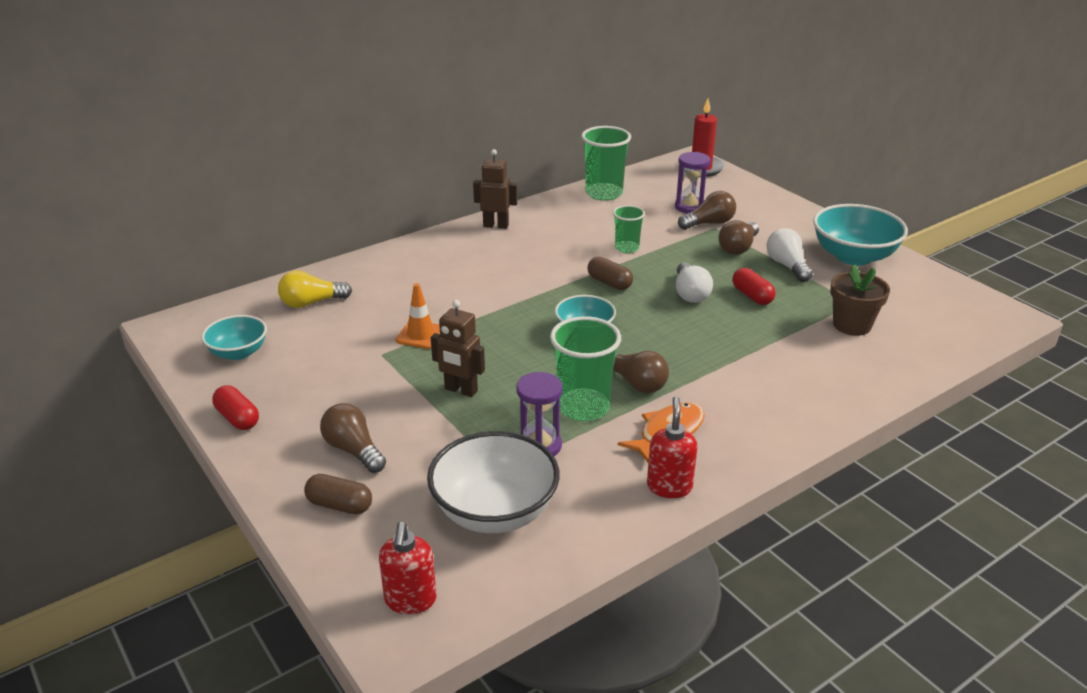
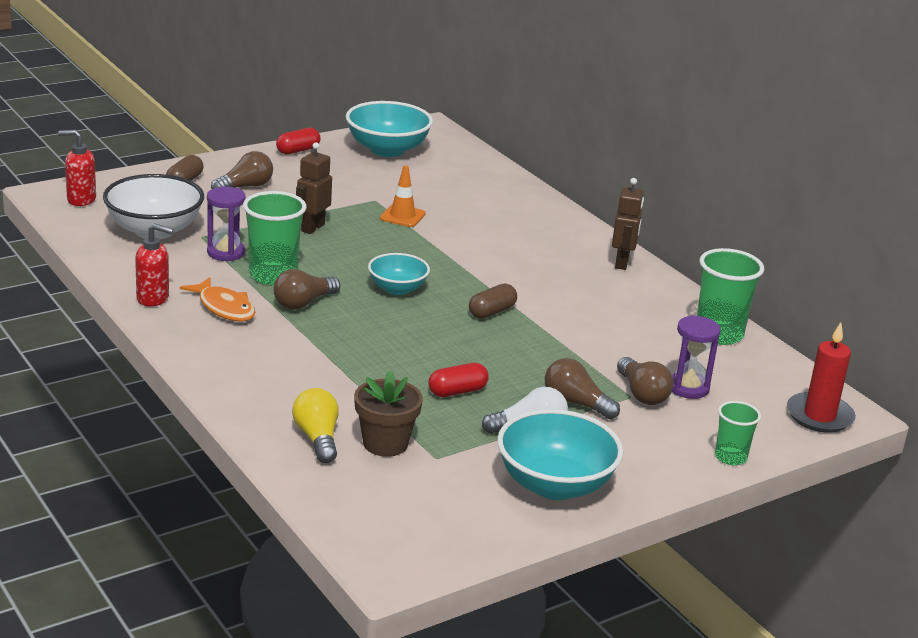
camera: 90 degrees right, 5 degrees down
(238, 352) = (387, 149): turquoise bowl -> turquoise bowl, size x1.67
(311, 303) = (463, 175): yellow light bulb -> yellow light bulb (317, 438)
(627, 248) = (572, 331): green cup -> green cup (730, 457)
(690, 293) = (466, 354): white light bulb -> none

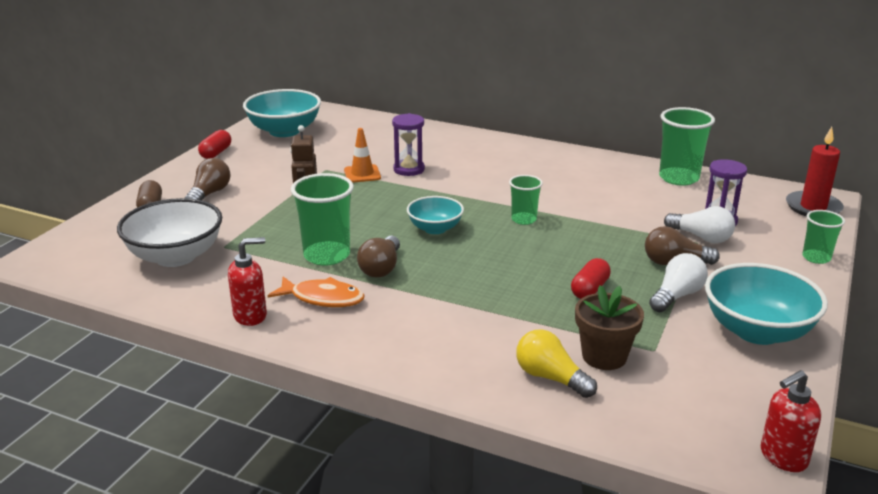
camera: 30 degrees left, 0 degrees up
(81, 199) = (72, 255): red soap dispenser -> red soap dispenser (783, 457)
(226, 252) = (262, 252): purple hourglass -> purple hourglass (409, 169)
(492, 312) = (523, 219): brown capsule -> green cup
(622, 263) = (553, 154): brown robot -> none
(642, 394) = (701, 237): brown light bulb -> white light bulb

